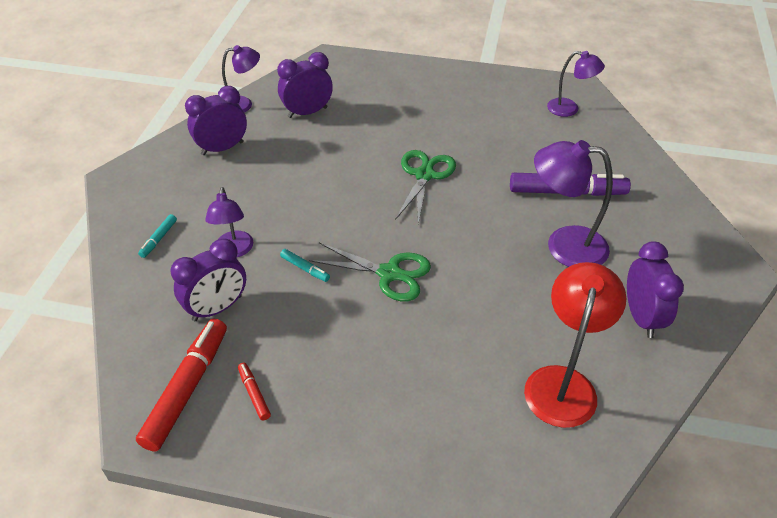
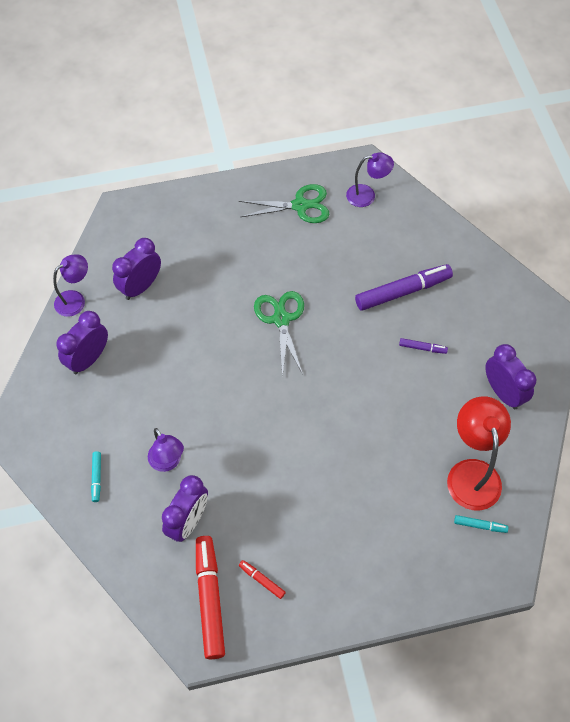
camera: 25 degrees left, 15 degrees up
(305, 268) = (235, 455): turquoise marker -> turquoise marker (480, 525)
(389, 273) = (304, 431): green scissors -> green scissors (300, 205)
(564, 245) = (422, 348): purple lamp -> purple marker

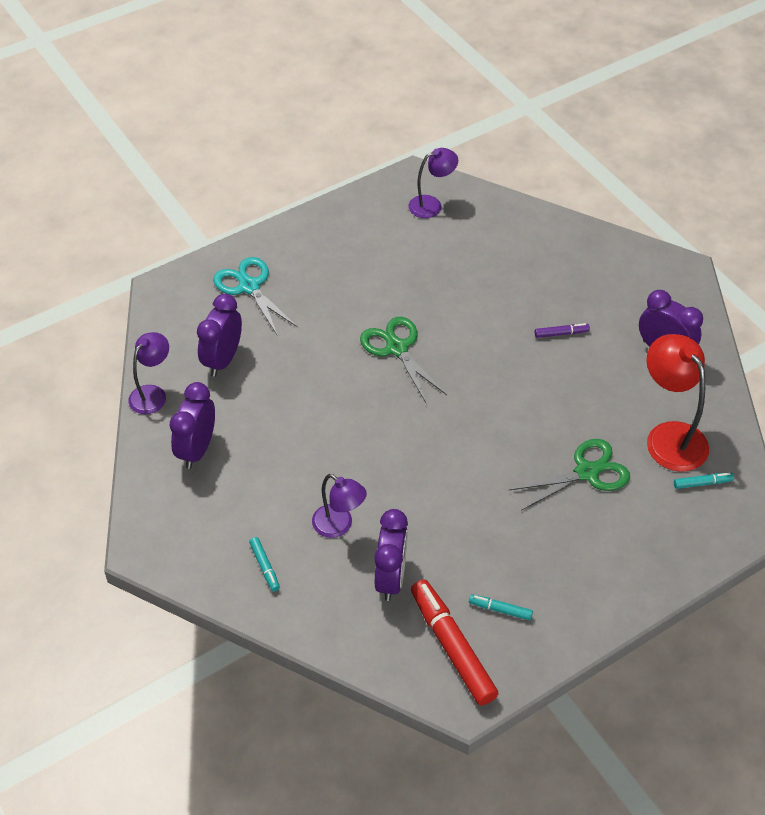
camera: 20 degrees left, 10 degrees down
(188, 227) = (249, 286): none -> turquoise scissors
(262, 580) = (500, 610): red marker -> turquoise marker
(300, 205) = (364, 233): green scissors -> green scissors (586, 472)
(402, 291) = (514, 286): purple marker -> none

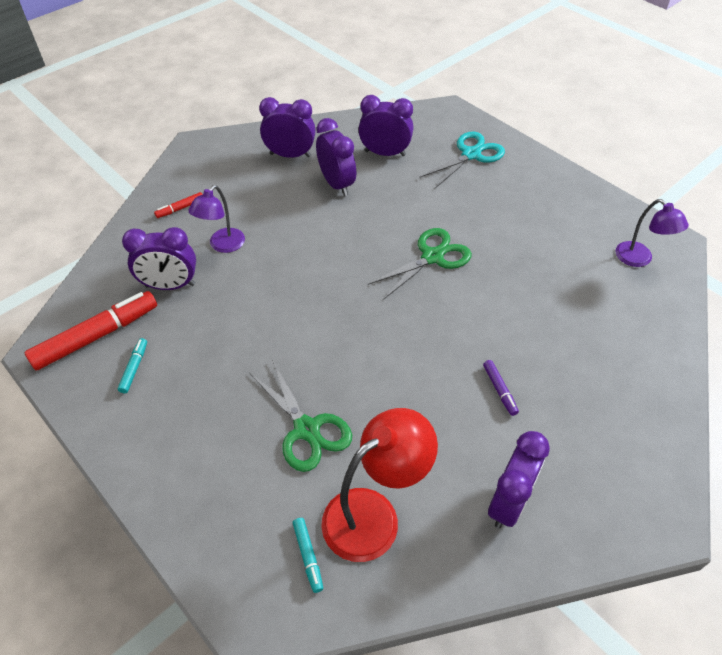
camera: 80 degrees right, 0 degrees up
(152, 394) = (340, 124): purple lamp -> none
(264, 411) = (336, 184): none -> purple clock
(265, 567) = (180, 208): turquoise marker -> red marker

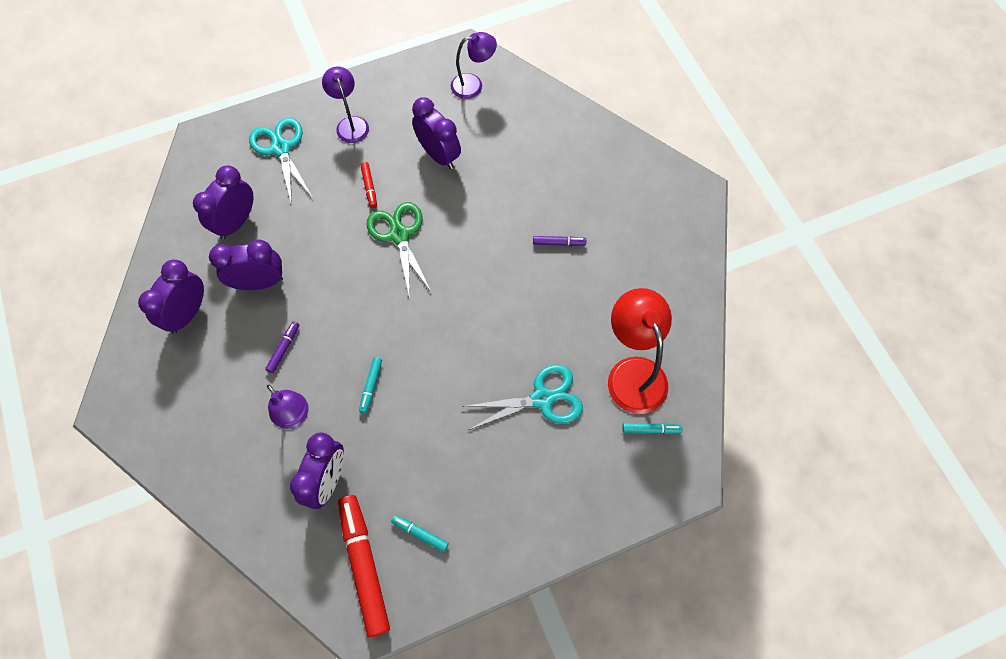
camera: 70 degrees left, 15 degrees up
(180, 208) = (215, 448): red marker -> red marker (369, 187)
(269, 286) = (371, 386): none -> turquoise marker
(283, 218) = (284, 348): none -> purple marker
(307, 429) = (542, 398): green scissors -> turquoise scissors
(508, 502) = (652, 278): purple clock -> purple clock (439, 155)
(526, 188) = (350, 124): none -> purple lamp

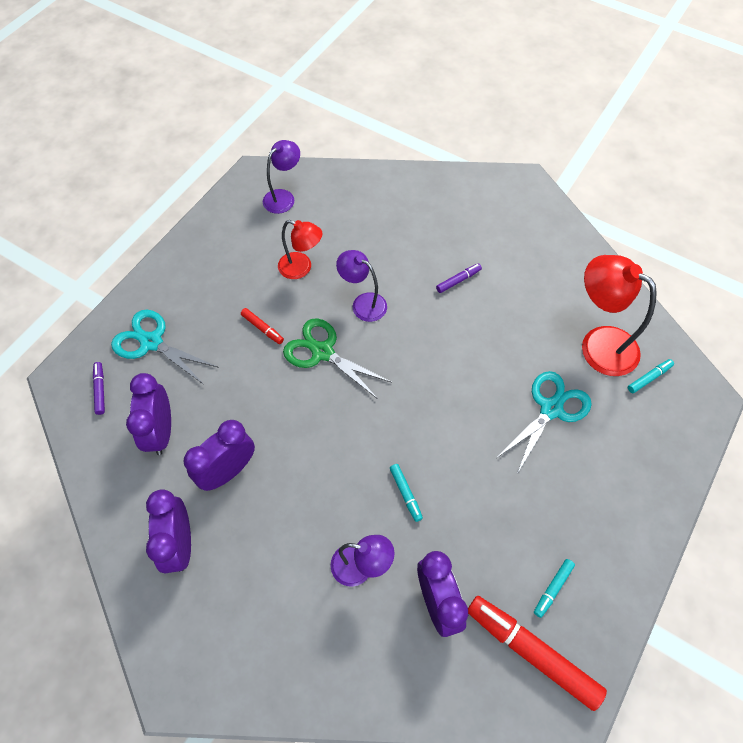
camera: 35 degrees left, 5 degrees down
(284, 348) = (300, 514): purple marker -> purple marker (100, 390)
(350, 124) = (201, 286): purple lamp -> purple lamp (363, 303)
(420, 534) = (553, 589): turquoise marker -> turquoise marker turned 45 degrees counterclockwise
(439, 155) = (301, 268): purple clock -> red lamp

